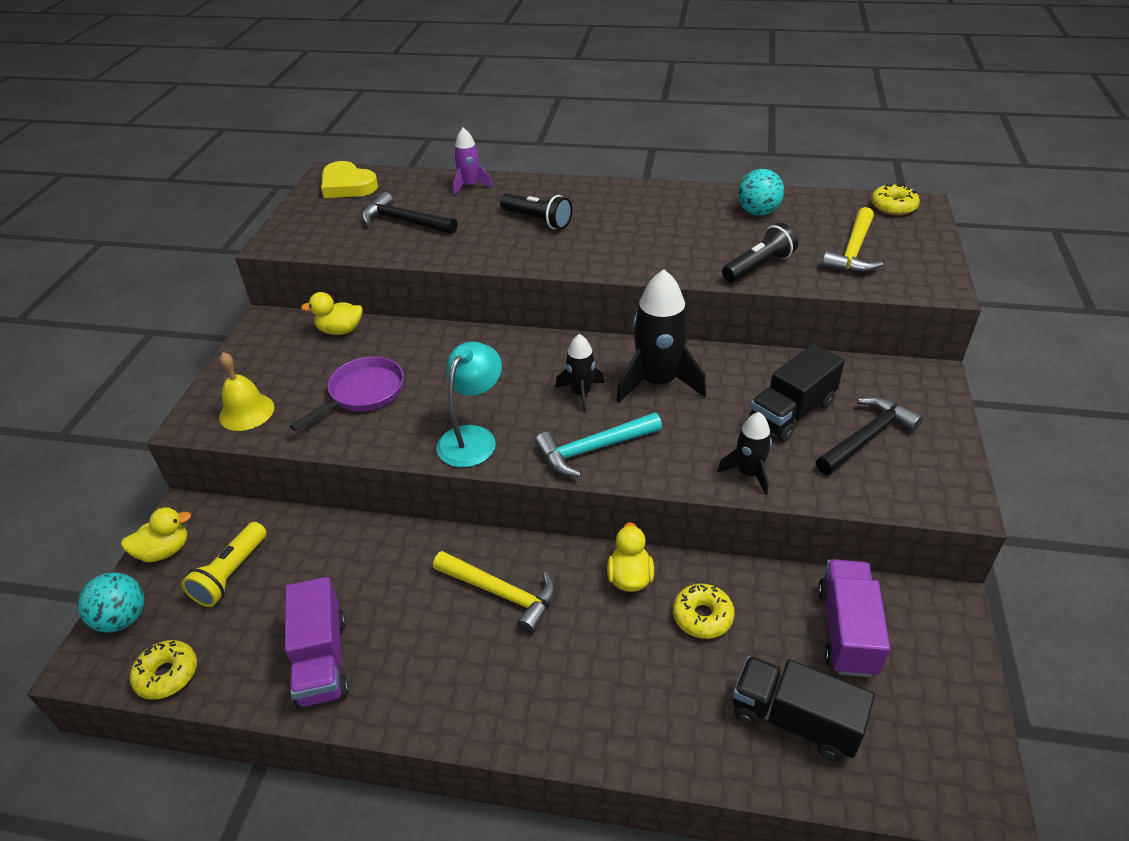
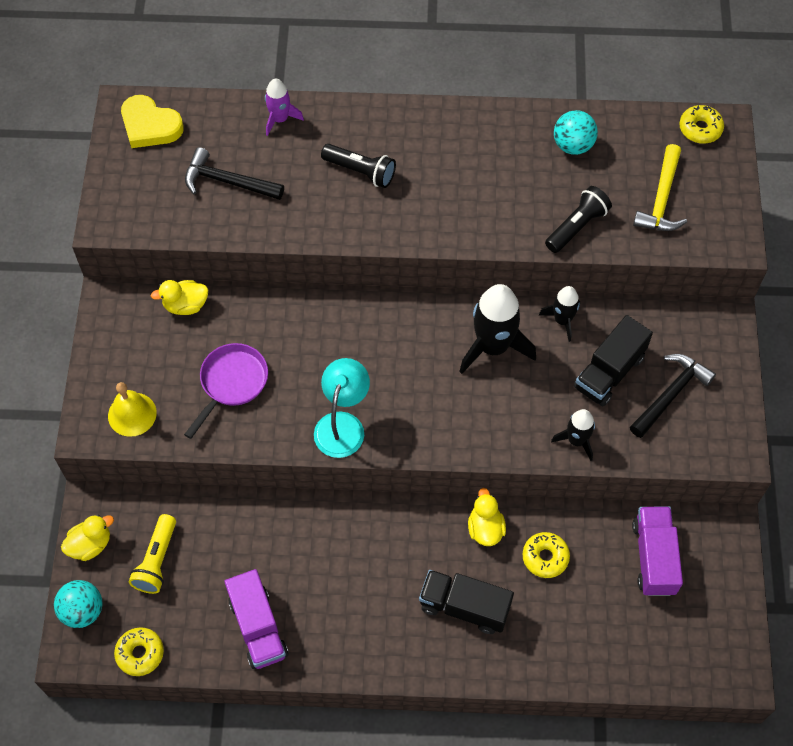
camera: 10 degrees left, 20 degrees up
(502, 594) = (386, 554): yellow hammer -> none
(581, 393) = (427, 365): black rocket -> black rocket (562, 320)
(593, 449) = (447, 428): turquoise hammer -> none
(795, 720) = (616, 633): black truck -> black truck (464, 607)

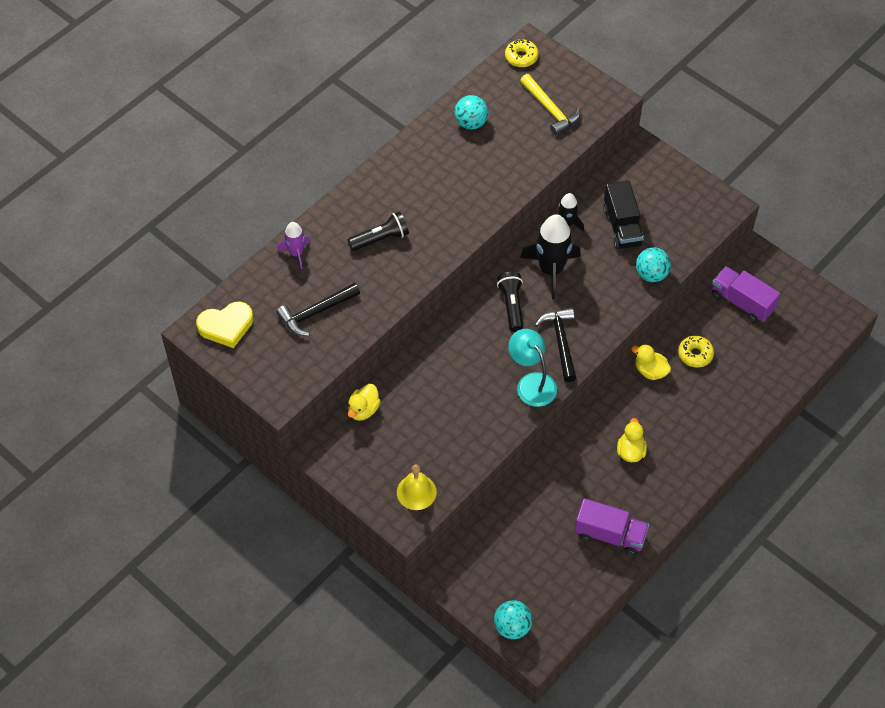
camera: 50 degrees left, 5 degrees down
(90, 545) = (468, 592): yellow duck -> yellow duck (630, 451)
(140, 653) = (571, 612): yellow donut -> none
(157, 560) = (514, 561): yellow flashlight -> none
(231, 383) = (446, 422): purple pan -> none
(464, 607) = (691, 417): black truck -> none
(576, 226) = (529, 162): black flashlight -> black flashlight (511, 306)
(576, 440) = (651, 274): black rocket -> turquoise ball
(671, 394) = (663, 208): black hammer -> black hammer (560, 342)

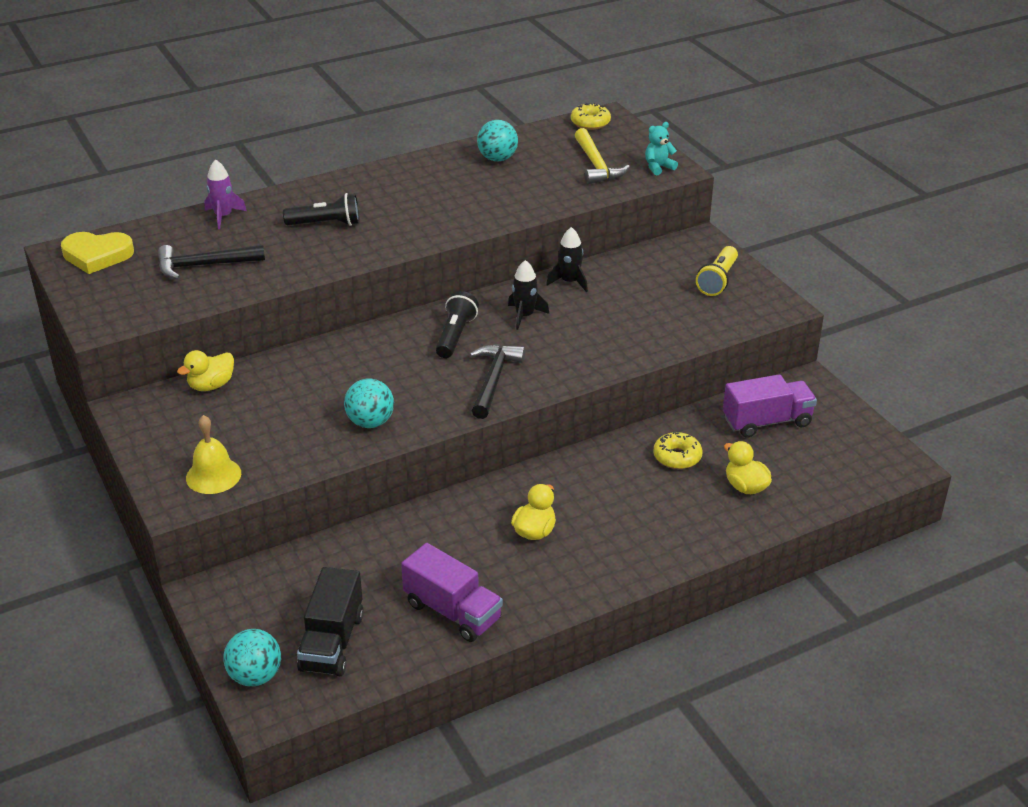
camera: 20 degrees right, 20 degrees down
(531, 383) = (431, 408): turquoise lamp -> none
(551, 270) = (525, 316): black rocket -> black rocket, size x0.56
(598, 99) = (658, 167): none -> turquoise teddy bear
(622, 227) = (636, 298): black truck -> black truck (332, 642)
(650, 371) = (608, 459): yellow duck -> yellow duck (745, 487)
(651, 274) = (647, 345): turquoise ball -> turquoise ball (370, 422)
(672, 190) = (718, 280): none -> yellow flashlight
(742, 302) = (767, 422): purple truck -> purple truck turned 105 degrees clockwise

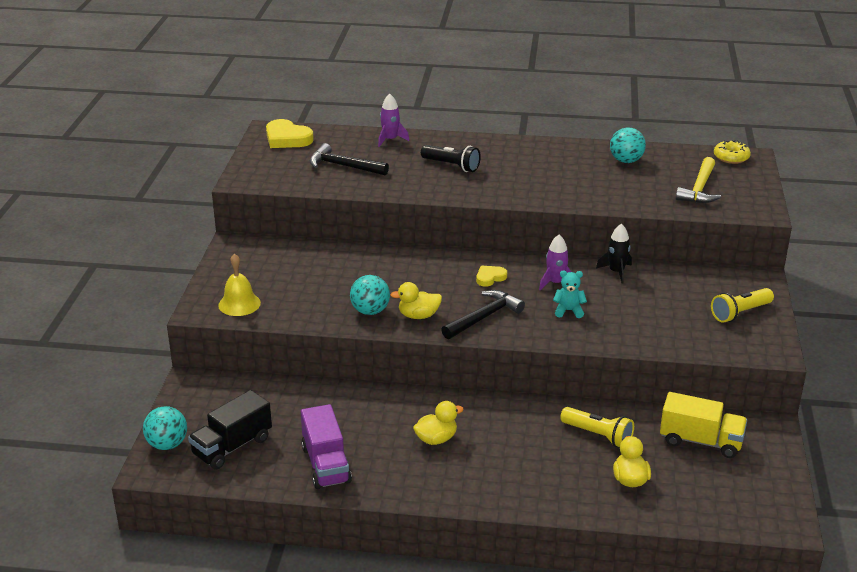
camera: 35 degrees right, 5 degrees down
(211, 385) = (297, 249): yellow duck -> yellow duck (418, 316)
(455, 335) = (490, 278): black flashlight -> yellow heart
(525, 316) = (555, 283): black rocket -> purple rocket
(658, 167) = (750, 206): turquoise teddy bear -> turquoise teddy bear (568, 311)
(677, 457) = (598, 435): yellow donut -> yellow flashlight
(767, 422) = (700, 441): purple truck -> yellow truck

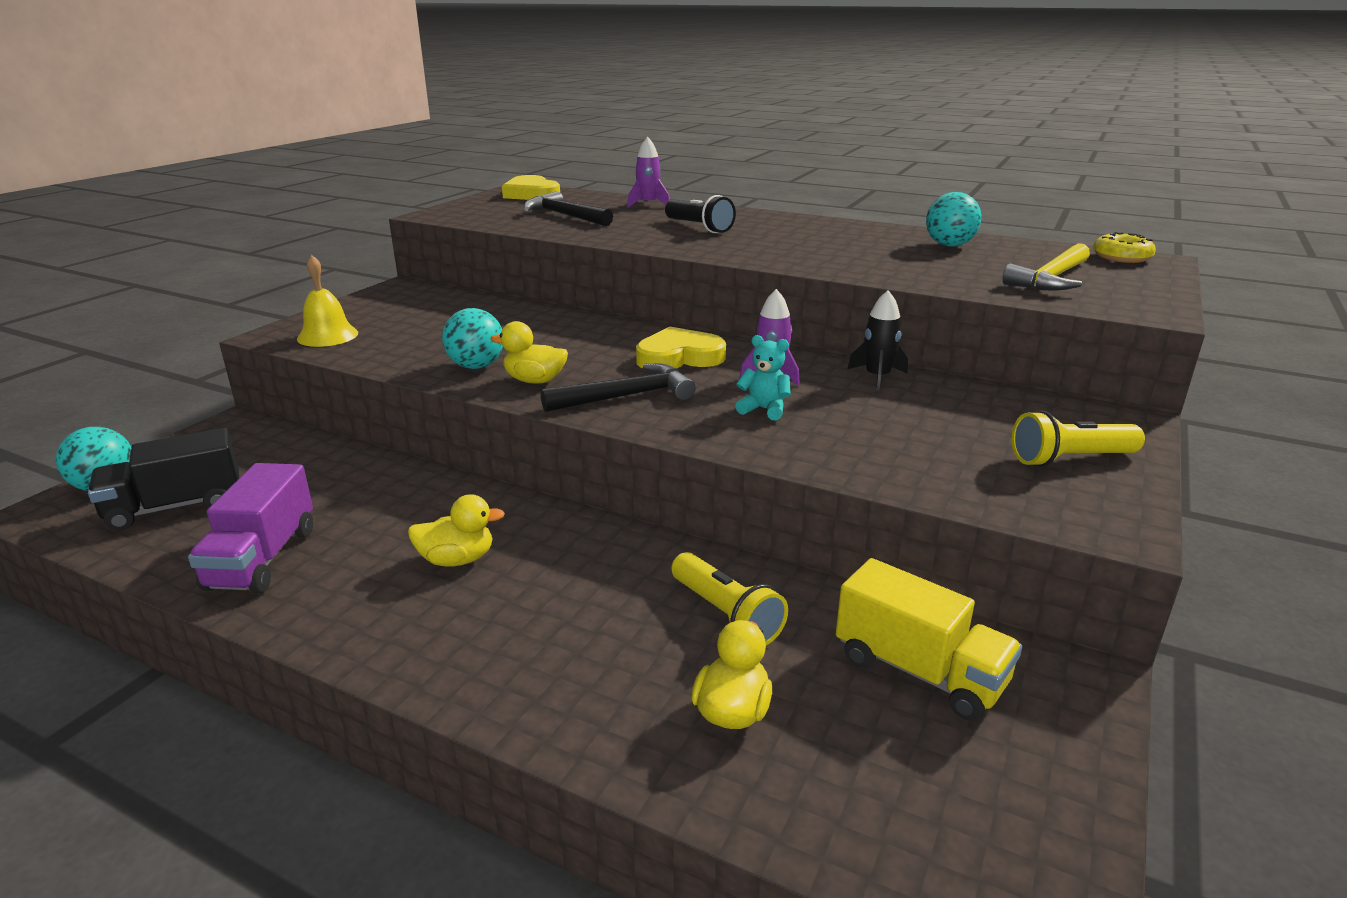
camera: 20 degrees right, 5 degrees down
(490, 278) = (679, 357): yellow heart -> yellow heart, size x1.75

